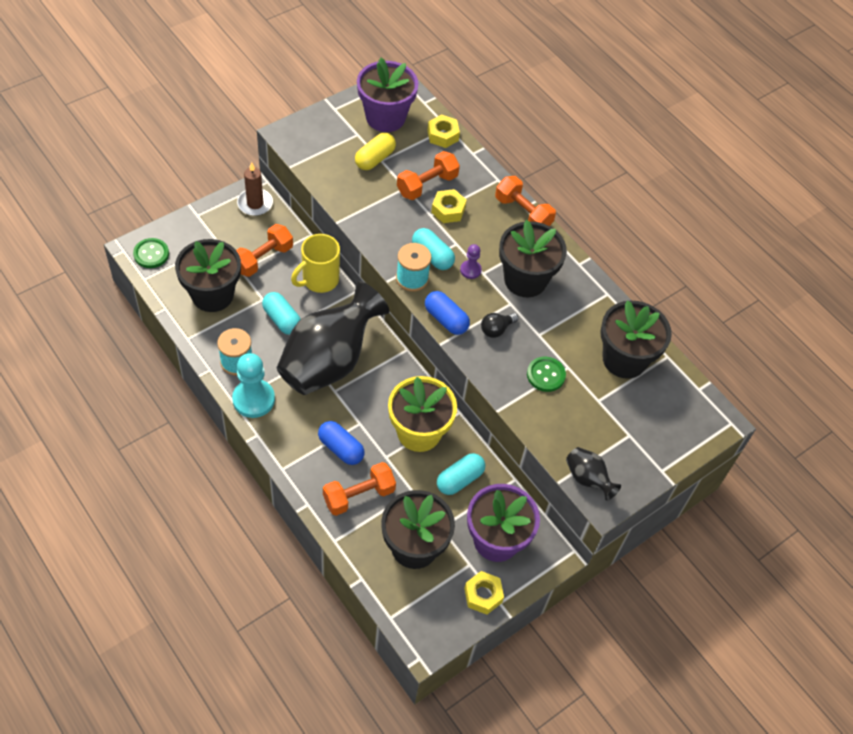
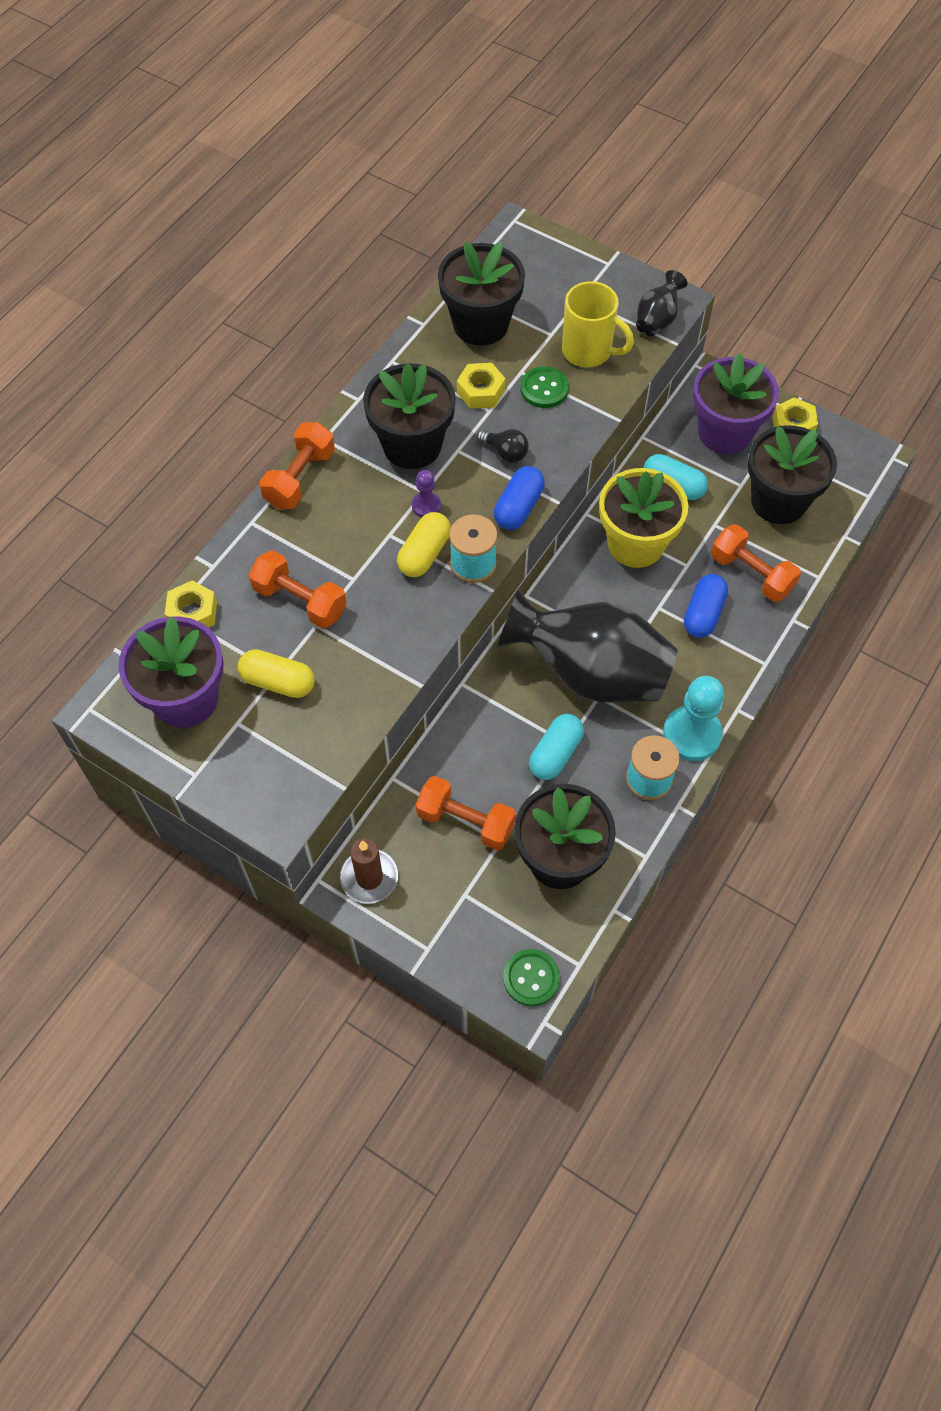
camera: 105 degrees left, 5 degrees up
(319, 280) = (468, 735): yellow mug -> yellow mug (589, 351)
(432, 256) = (424, 554): turquoise capsule -> yellow capsule
(448, 210) = (335, 561): yellow nut -> yellow nut (481, 391)

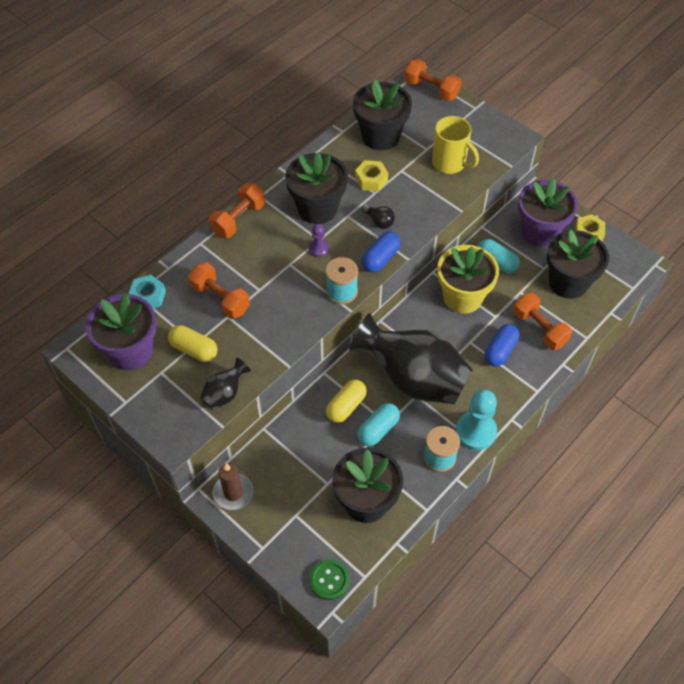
camera: 10 degrees right, 5 degrees down
(193, 613) = (148, 296): yellow nut -> turquoise nut
(424, 554) = (310, 280): yellow capsule -> yellow capsule (346, 406)
(465, 821) = (307, 465): orange dumbbell -> orange dumbbell (431, 89)
(544, 389) = (414, 183): green button -> none
(657, 320) = (501, 149): black vase -> black vase (225, 393)

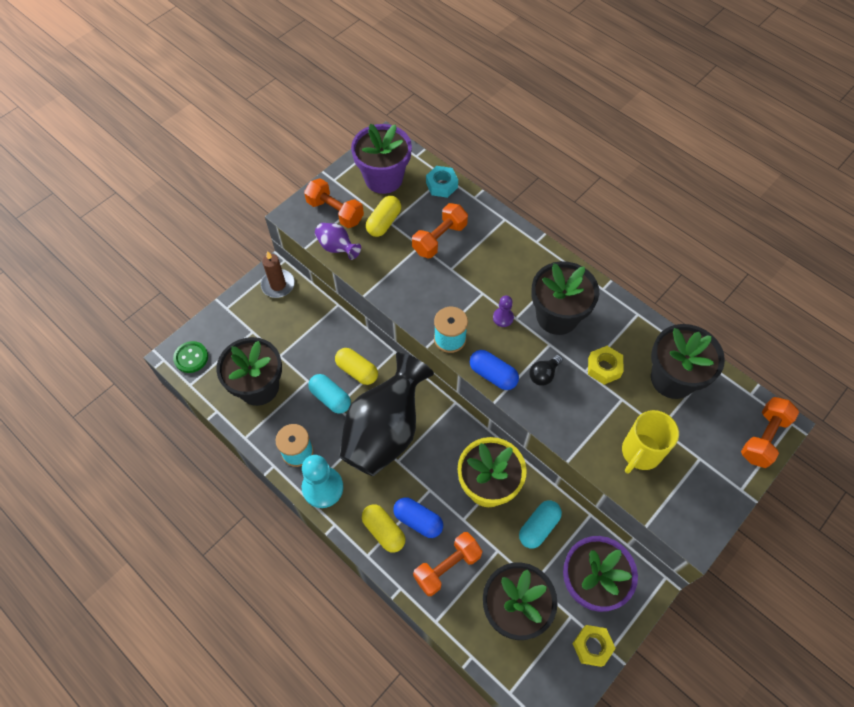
camera: 90 degrees right, 5 degrees up
(225, 393) = (337, 248): black vase -> purple vase
(238, 219) = (536, 248): orange dumbbell -> orange dumbbell (335, 212)
(513, 378) = (383, 531): none -> yellow capsule

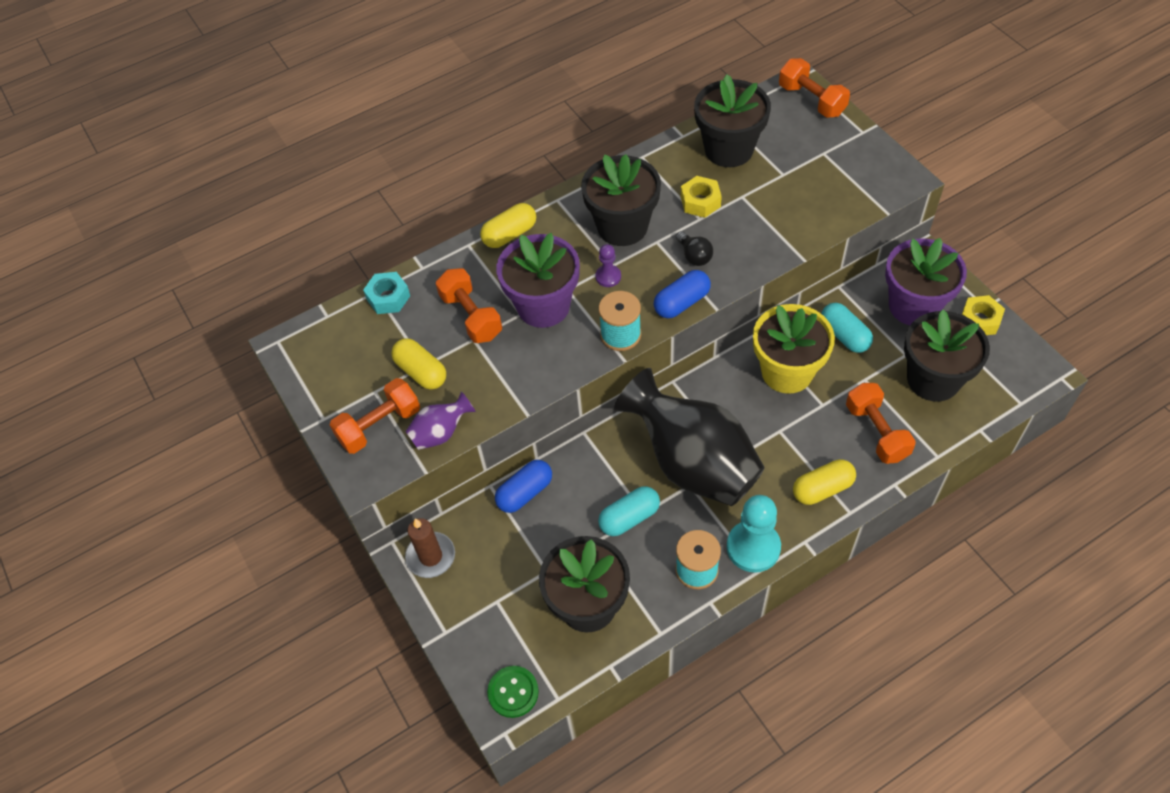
camera: 70 degrees left, 5 degrees down
(357, 371) = (598, 480): yellow capsule -> yellow capsule (510, 234)
(383, 178) = (348, 359): purple flower pot -> purple flower pot (543, 306)
(418, 520) = (816, 450): blue capsule -> blue capsule (525, 493)
(640, 453) = (808, 197): yellow mug -> none

